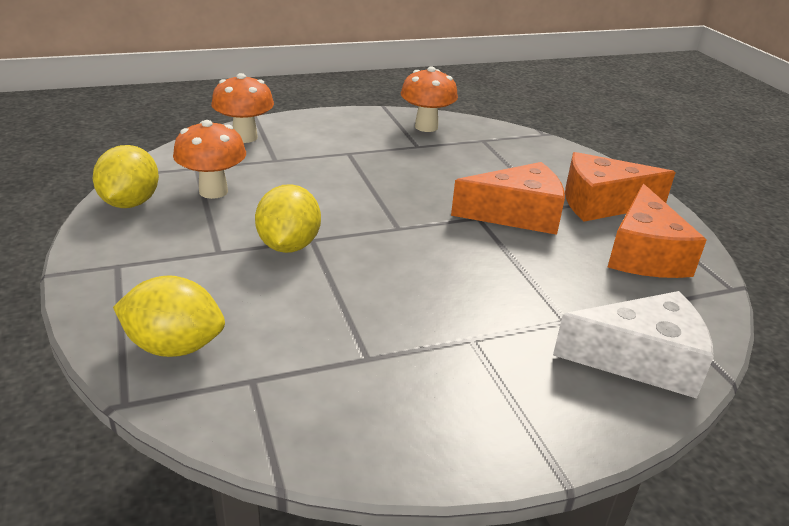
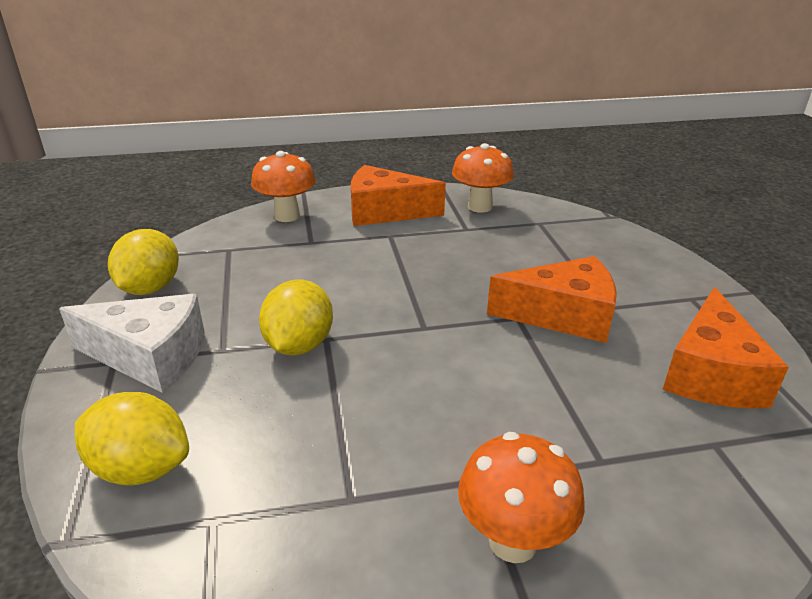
camera: 10 degrees right, 0 degrees up
(213, 191) = (237, 277): orange mushroom -> orange mushroom (513, 541)
(602, 203) = (666, 304): orange cheese -> orange cheese (384, 212)
(641, 360) = (691, 526): white cheese -> white cheese (150, 356)

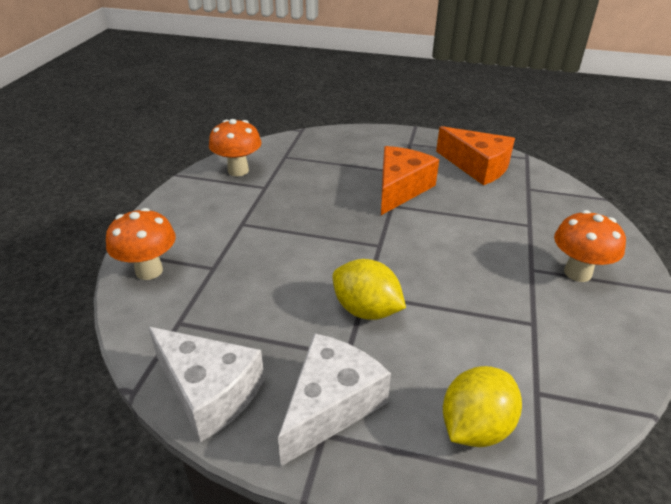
camera: 65 degrees left, 5 degrees up
(150, 288) = (209, 392): yellow lemon -> white cheese
(384, 212) = (200, 215): orange cheese -> none

